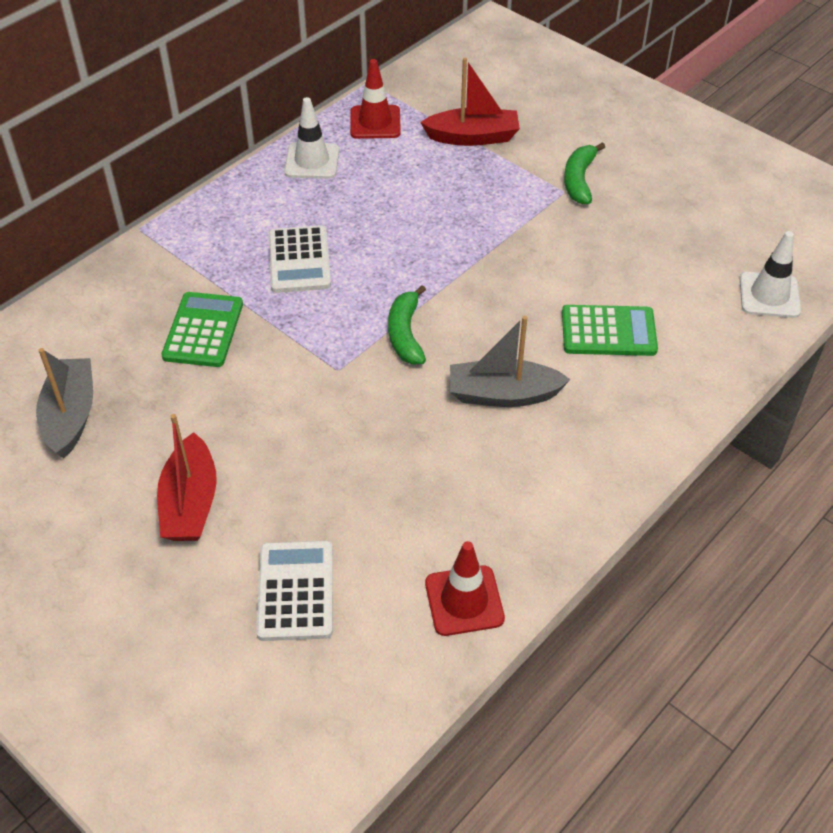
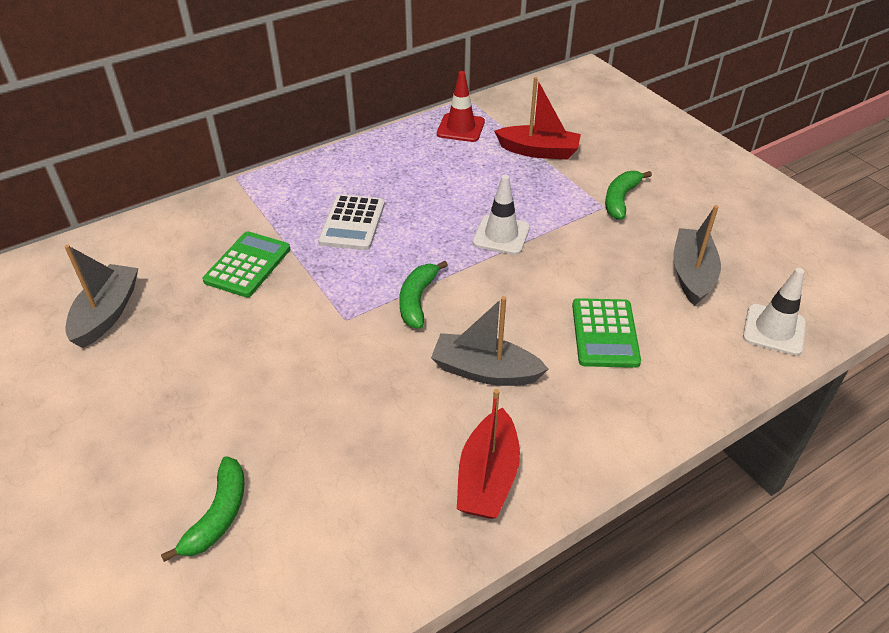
camera: 15 degrees right, 5 degrees down
(190, 503) = (166, 410): red boat -> red boat (488, 477)
(295, 591) = (218, 515): white calculator -> green banana
(312, 161) = (396, 149): white traffic cone -> white traffic cone (501, 235)
(464, 601) = (371, 565): red traffic cone -> none
(608, 331) = (605, 333): green calculator -> green calculator turned 75 degrees clockwise
(675, 251) = (692, 274): none -> grey boat

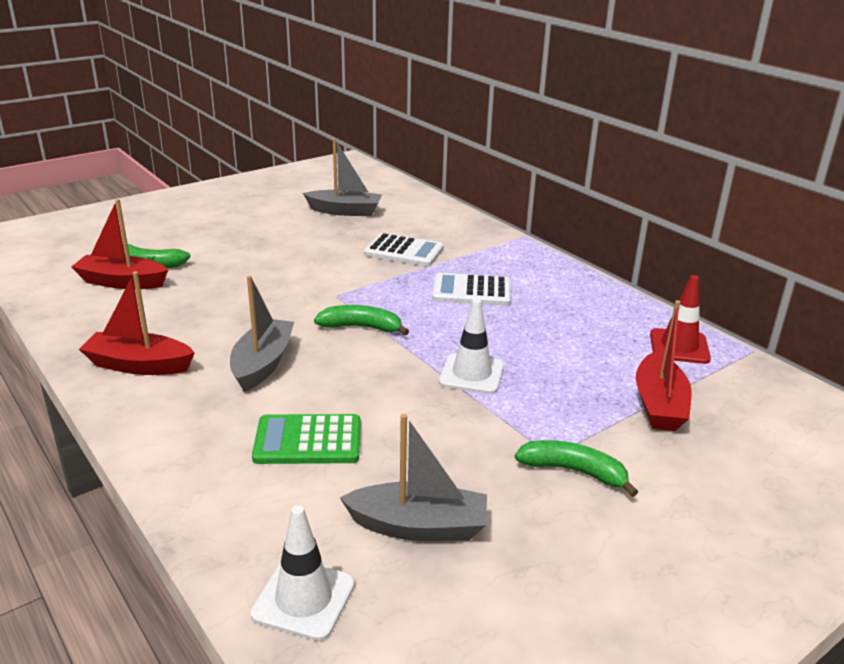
camera: 85 degrees right, 15 degrees down
(247, 265) = (404, 251): green calculator -> white calculator
(271, 539) = (122, 282): none -> red boat

